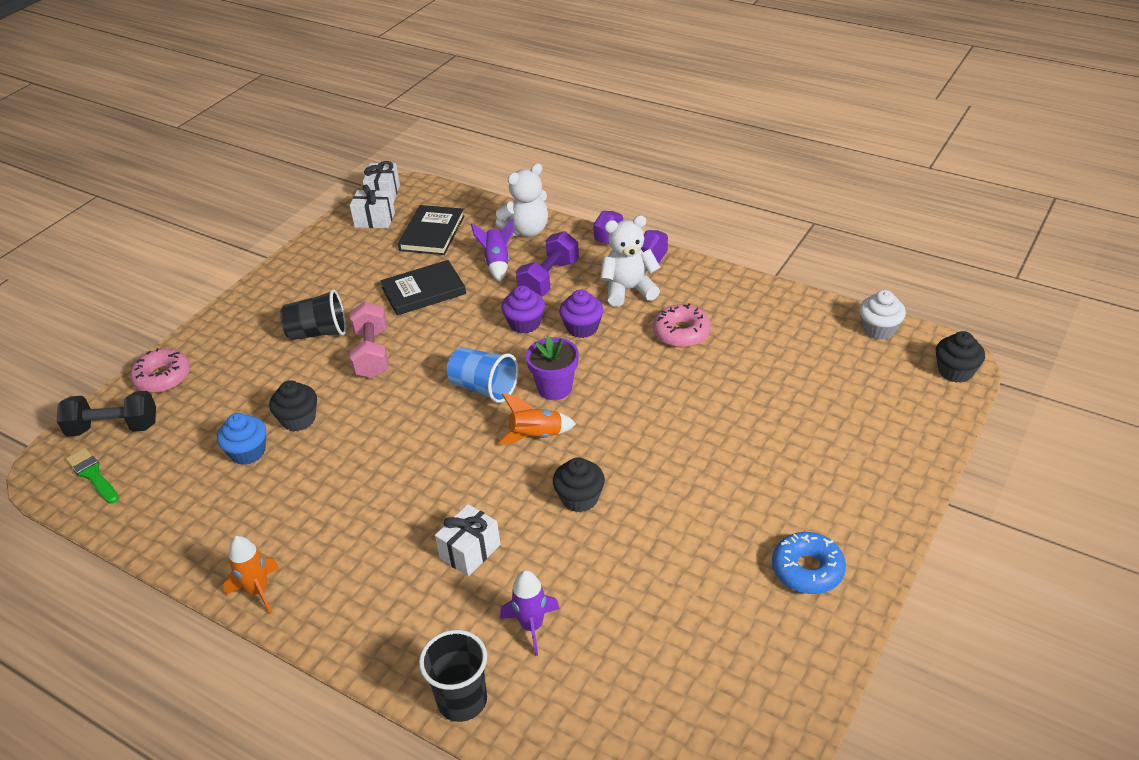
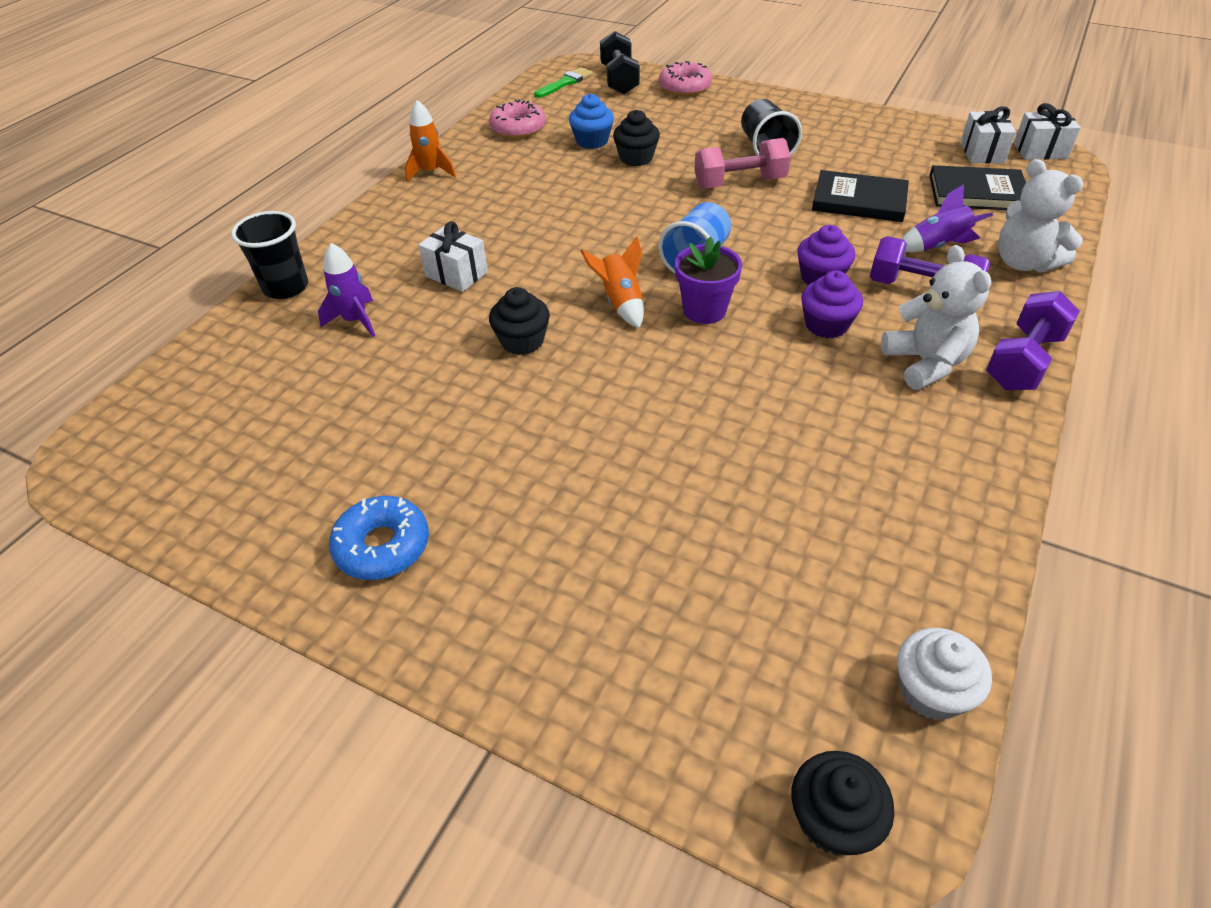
camera: 85 degrees right, 5 degrees up
(423, 291) = (859, 200): black book -> black book turned 45 degrees counterclockwise
(681, 333) = (843, 420): pink donut -> pink donut (518, 128)

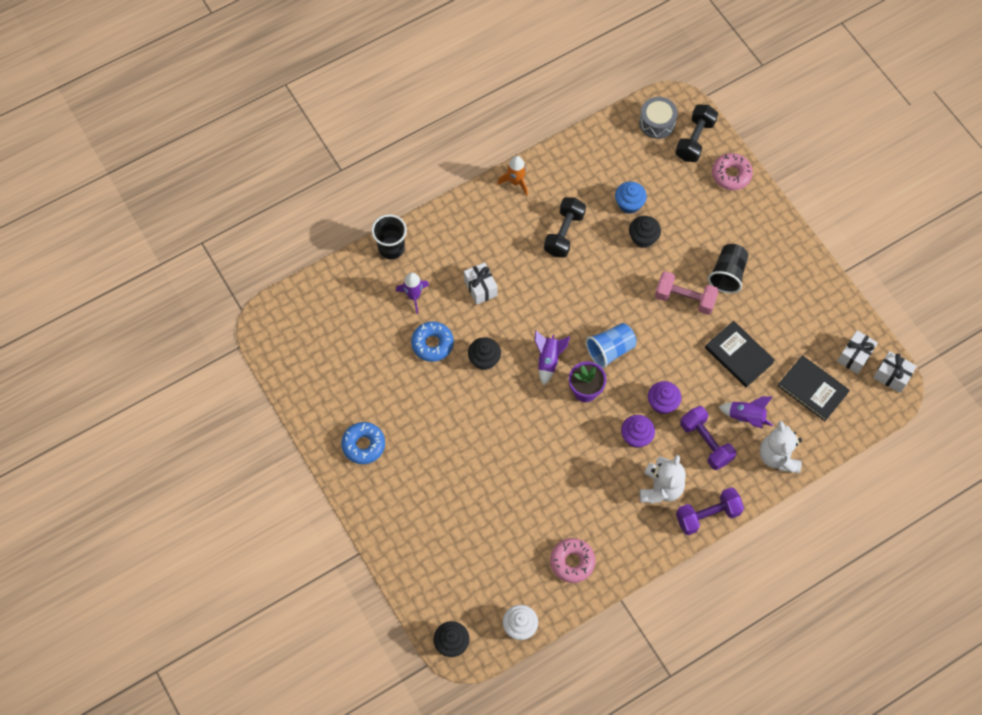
camera: 30 degrees right, 20 degrees up
(423, 359) = (432, 344): none -> blue donut
(518, 128) = (593, 162): pink donut -> pink donut (572, 562)
(533, 188) = (564, 233): none -> black dumbbell
(565, 83) = (657, 123): green brush -> grey drum
(620, 302) = (548, 360): orange rocket -> purple rocket

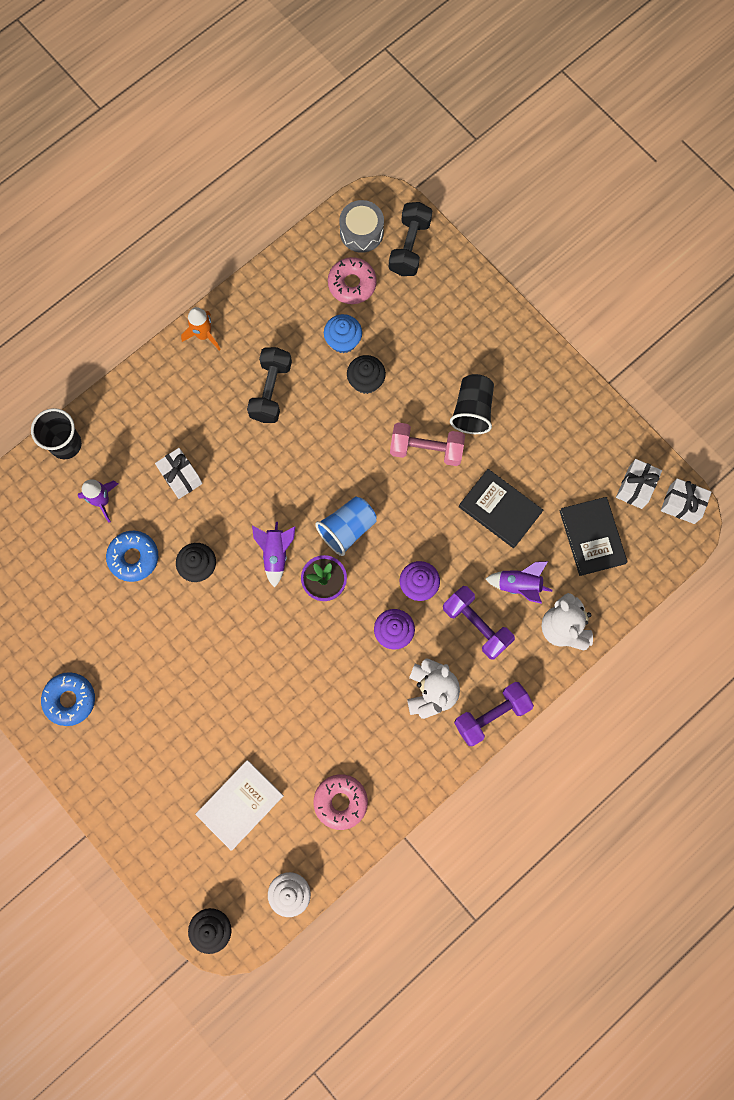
camera: 10 degrees left, 10 degrees up
(489, 550) = (240, 804): none -> white book
(731, 175) = (459, 284): pink donut -> pink donut (352, 284)
(812, 389) = (592, 537): black book -> black book turned 45 degrees clockwise

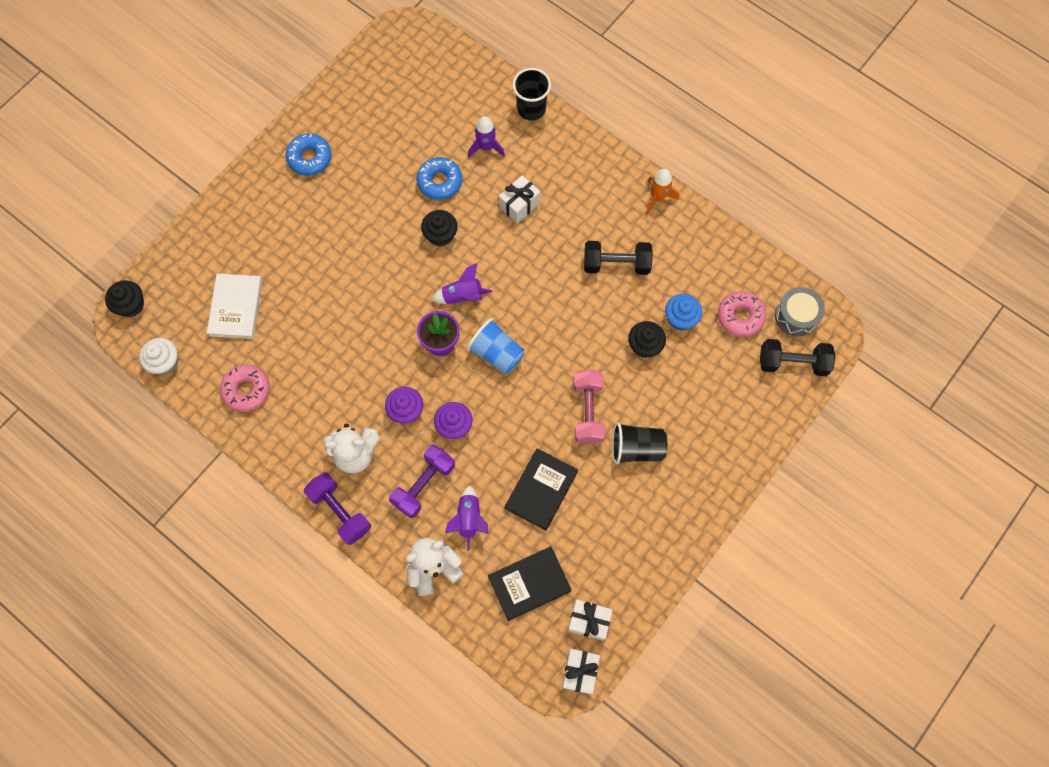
camera: 80 degrees right, 5 degrees down
(240, 804) = (236, 307): white book -> white book turned 60 degrees clockwise

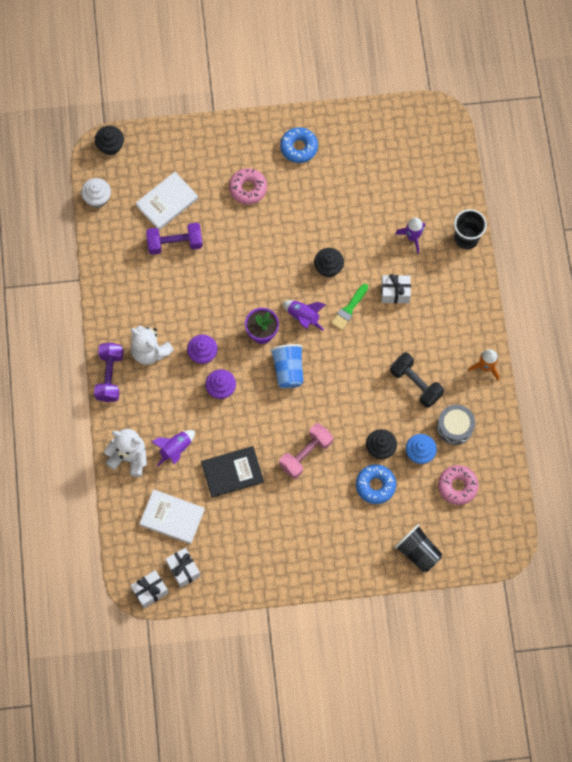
camera: 45 degrees right, 0 degrees up
(246, 390) = (126, 257): pink donut -> pink donut (248, 188)
(423, 484) = (170, 405): purple dumbbell -> purple dumbbell (175, 243)
(440, 182) = (361, 234): blue donut -> blue donut (375, 485)
(495, 253) = (349, 309): none -> green brush
(529, 584) = (172, 517): black book -> white book
(636, 448) = (311, 502): black cup -> black cup (418, 552)
(792, 362) = (459, 543): black dumbbell -> none
(796, 316) = (492, 519): grey drum -> grey drum (455, 427)

